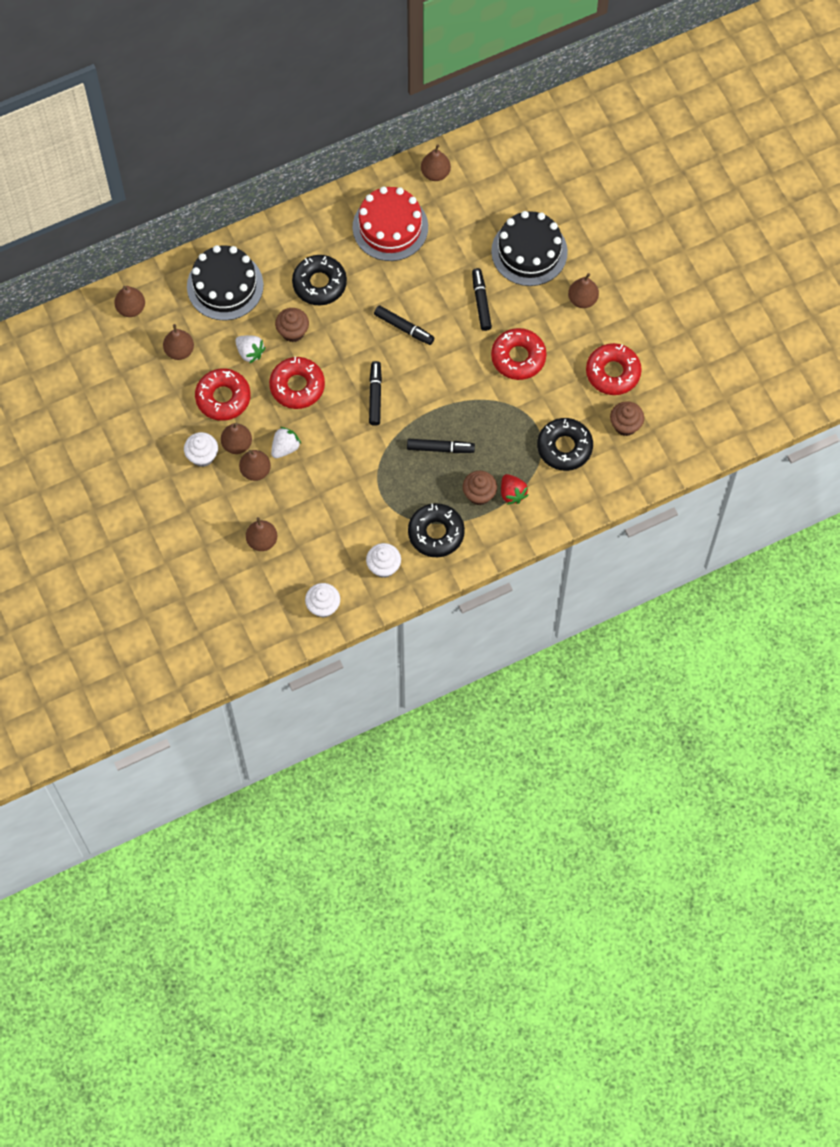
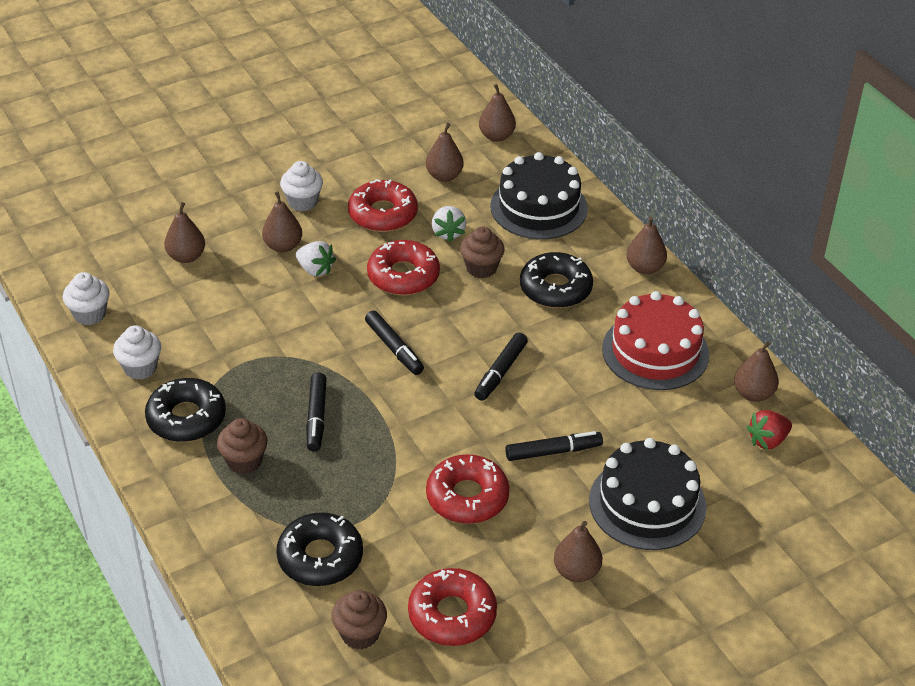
camera: 85 degrees right, 25 degrees down
(237, 444) = (319, 229): brown pear -> brown pear (645, 268)
(250, 352) = (448, 233): white strawberry -> white strawberry turned 45 degrees counterclockwise
(375, 395) = (394, 348): black marker -> black marker turned 60 degrees clockwise
(512, 493) = (245, 498): red strawberry -> red strawberry (767, 440)

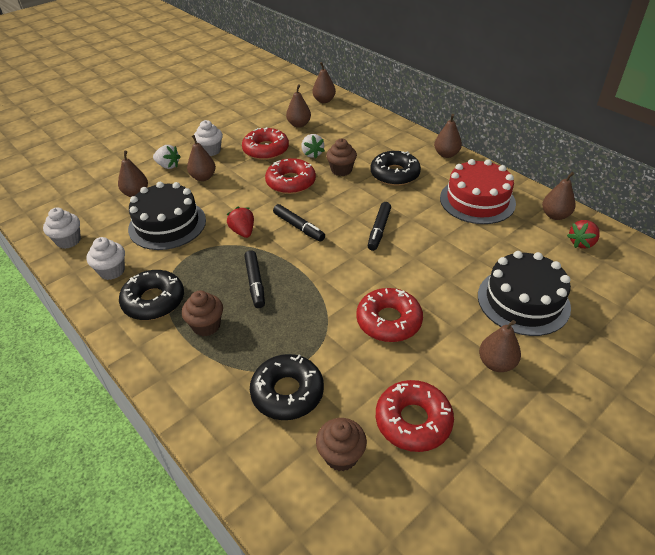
camera: 10 degrees left, 0 degrees up
(315, 270) = (229, 188): white strawberry -> white strawberry (168, 166)
(318, 342) = (243, 232): none -> red strawberry
(538, 207) = (365, 132): black cake -> black cake (167, 224)
(553, 451) = (438, 276): black marker -> none

